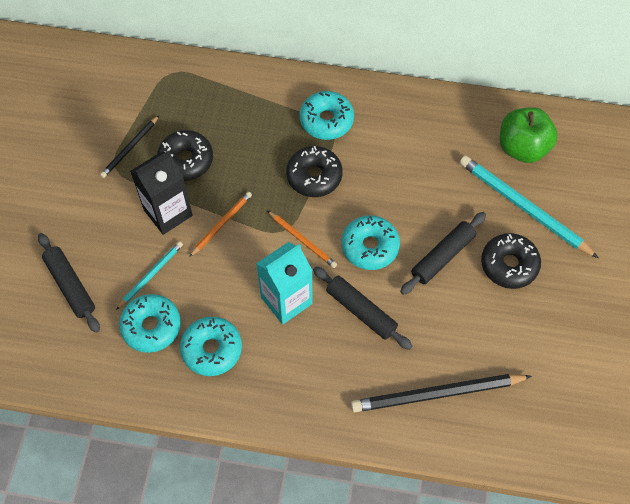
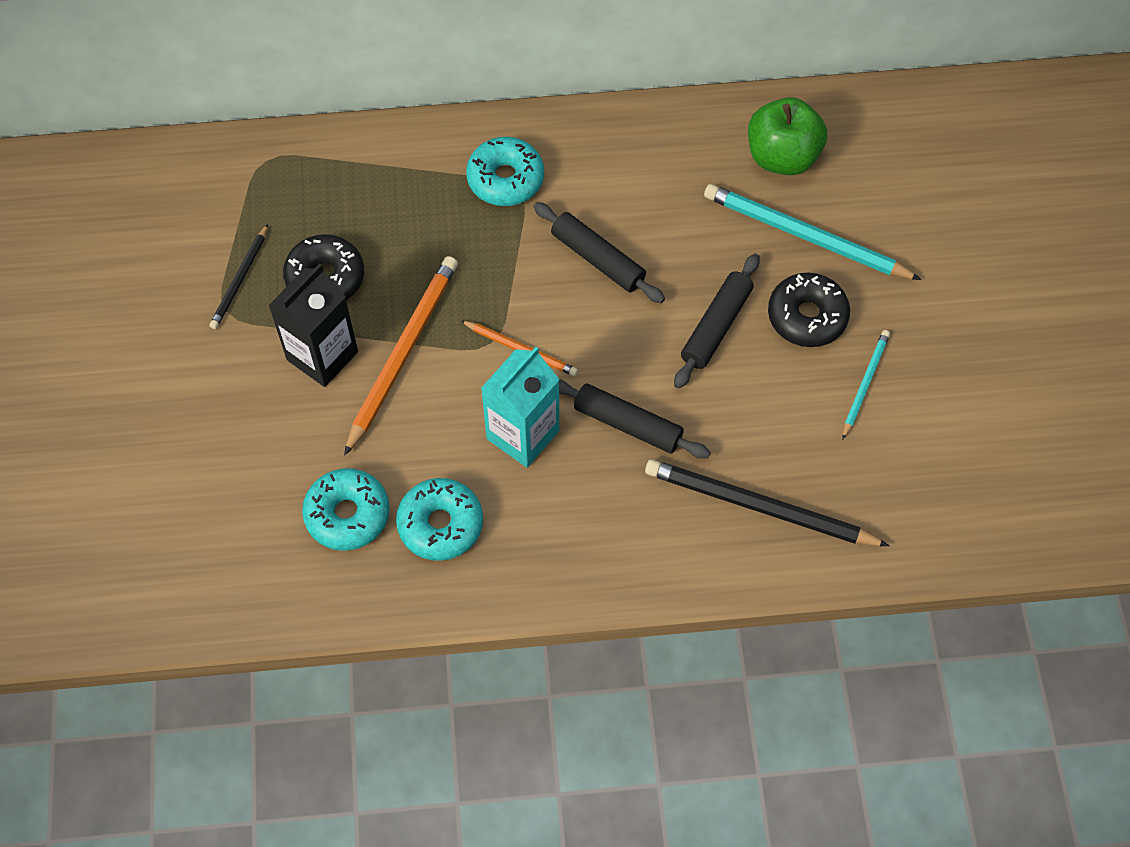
camera: 15 degrees left, 0 degrees up
(70, 285) = (216, 487): black rolling pin -> black rolling pin (598, 259)
(150, 275) = (325, 446): turquoise pencil -> turquoise pencil (864, 384)
(221, 224) = (402, 354): orange pencil -> orange pencil, size x1.84
(314, 176) = (511, 259): black donut -> none
(370, 247) = (615, 336): turquoise donut -> none
(437, 394) = (760, 507): black pencil -> black pencil turned 45 degrees clockwise

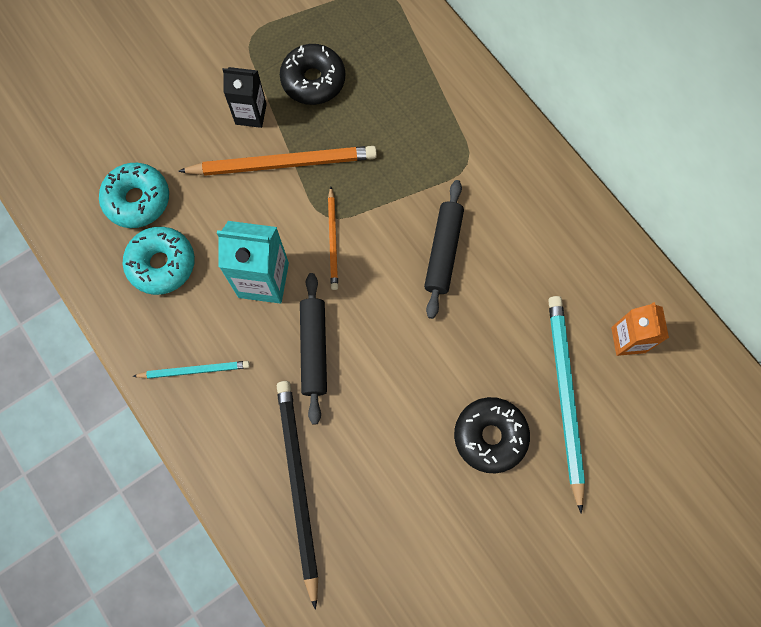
camera: 60 degrees right, 10 degrees up
(240, 279) = (280, 30): black pencil -> none
(322, 356) = (251, 114): black carton -> black carton, size x0.66
(505, 179) = (471, 150): turquoise donut -> none
(716, 326) = (438, 370): black rolling pin -> none
(782, 157) = (628, 340): green apple -> orange carton
(864, 384) = (455, 514): turquoise pencil -> turquoise pencil (194, 370)

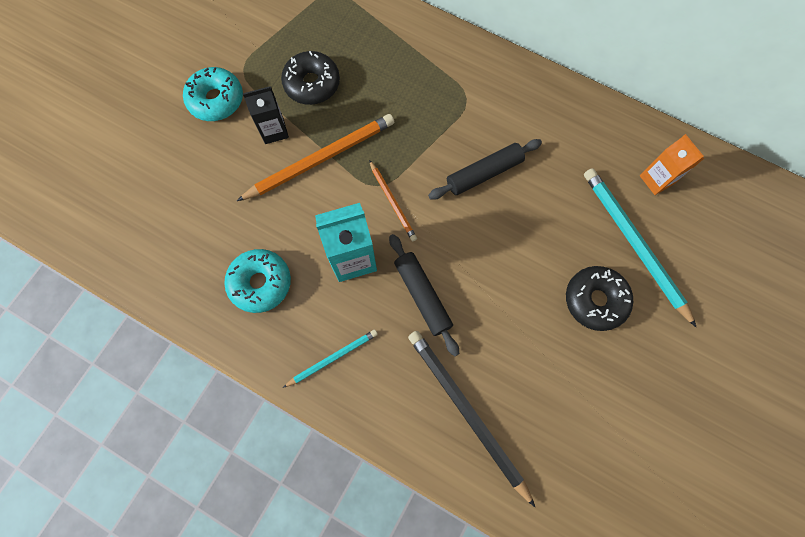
camera: 25 degrees left, 0 degrees up
(137, 200) = (213, 239): turquoise donut -> turquoise donut (216, 100)
(443, 252) = (484, 173): black rolling pin -> black rolling pin turned 75 degrees clockwise

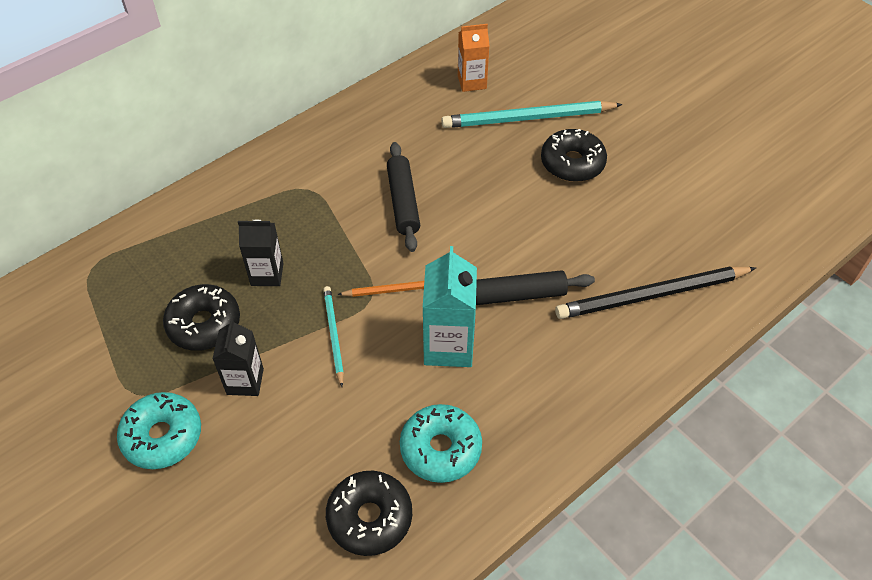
camera: 70 degrees left, 20 degrees down
(193, 254) = (370, 517): none -> black donut
(320, 159) = (309, 343): orange pencil -> none
(332, 358) = (558, 398): turquoise pencil -> turquoise pencil (333, 335)
(371, 105) = (267, 274): none -> black carton

